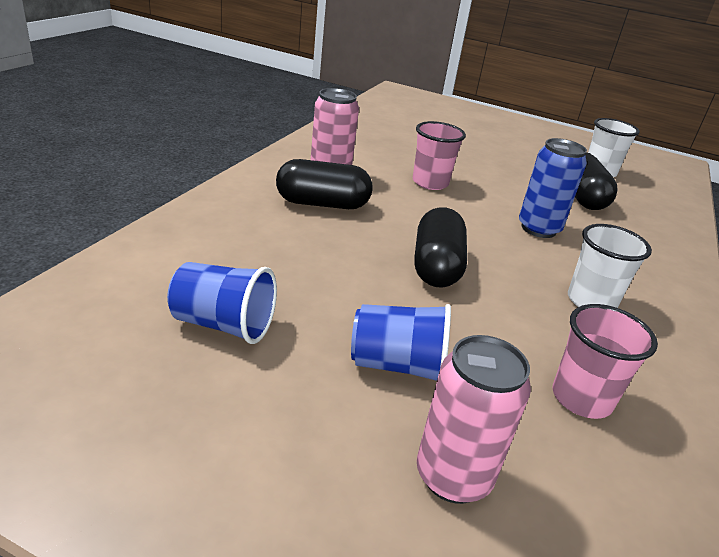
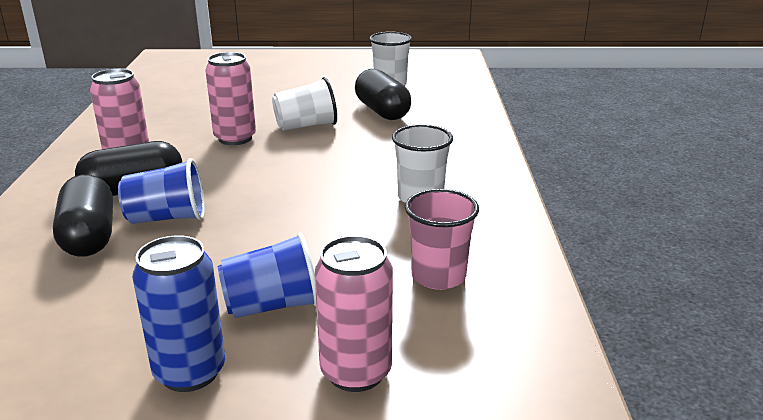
camera: 20 degrees left, 5 degrees down
(223, 324) = (85, 330): blue cup -> blue cup (167, 218)
(430, 183) = (235, 138): pink cup -> pink can
(436, 266) = (273, 212): black capsule -> black capsule (89, 236)
(501, 190) = (306, 126): none -> white cup
(538, 229) = (354, 150): blue can -> blue can (190, 372)

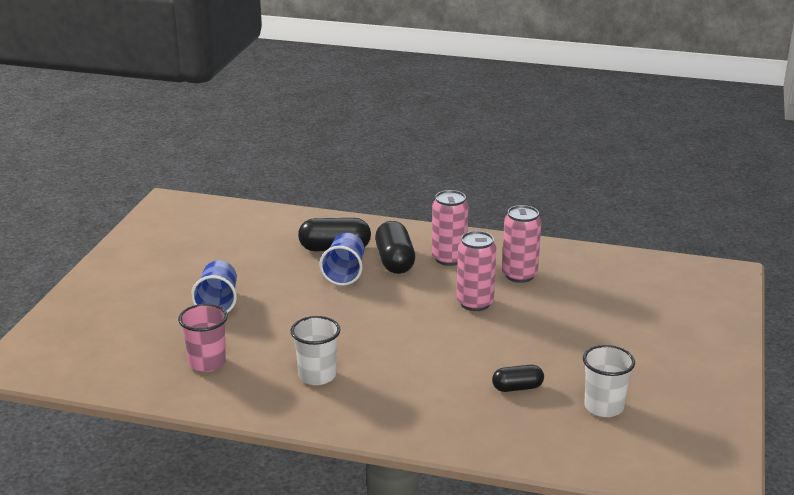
camera: 105 degrees right, 0 degrees up
(190, 372) = (179, 278): blue can -> none
(306, 126) = (491, 340): white cup -> none
(356, 372) = (142, 321): pink can -> pink can (519, 275)
(382, 111) = (517, 388): black capsule -> black capsule, size x0.60

